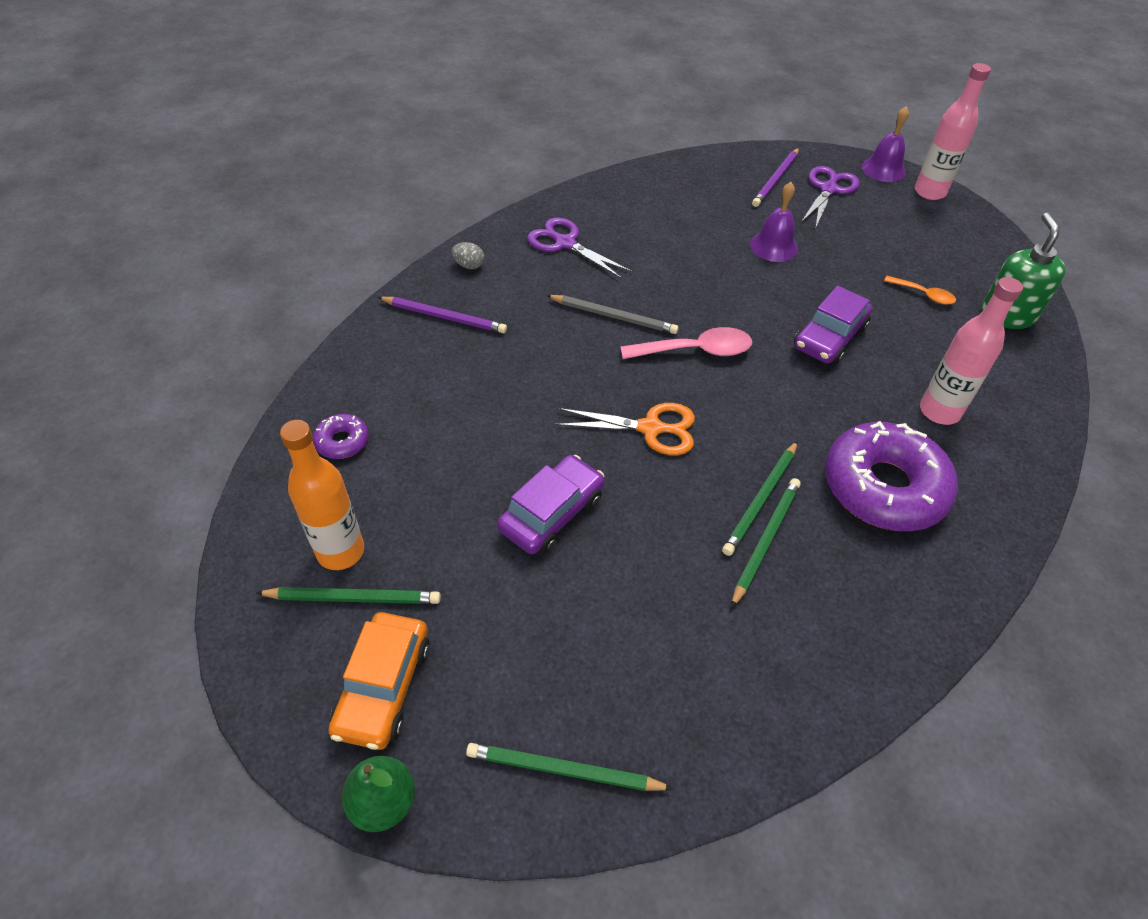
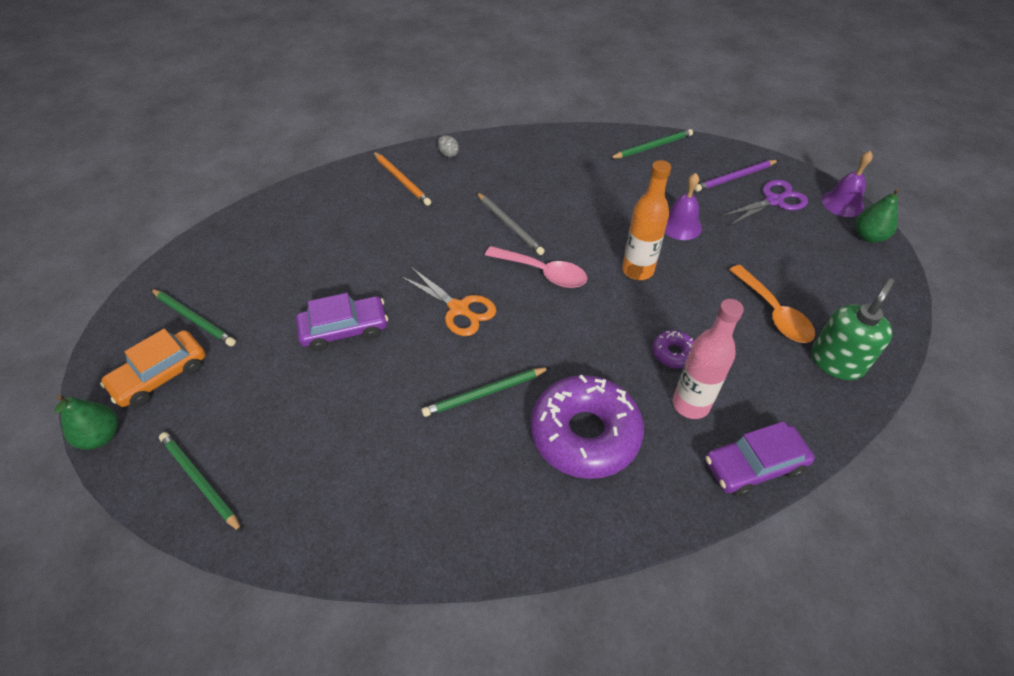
camera: 35 degrees right, 0 degrees up
(341, 551) = (213, 290): orange bottle -> orange bottle (637, 270)
(342, 442) = (273, 228): purple donut -> purple donut (673, 353)
(444, 317) = (402, 180): purple pencil -> orange pencil
(565, 243) = (525, 164): purple scissors -> none
(765, 540) = (459, 421): green pencil -> green pencil (652, 146)
(829, 337) = (656, 309): purple car -> purple car (754, 466)
(923, 294) = (773, 313): orange spoon -> orange spoon, size x1.72
(929, 192) = (868, 236): pink bottle -> green pear

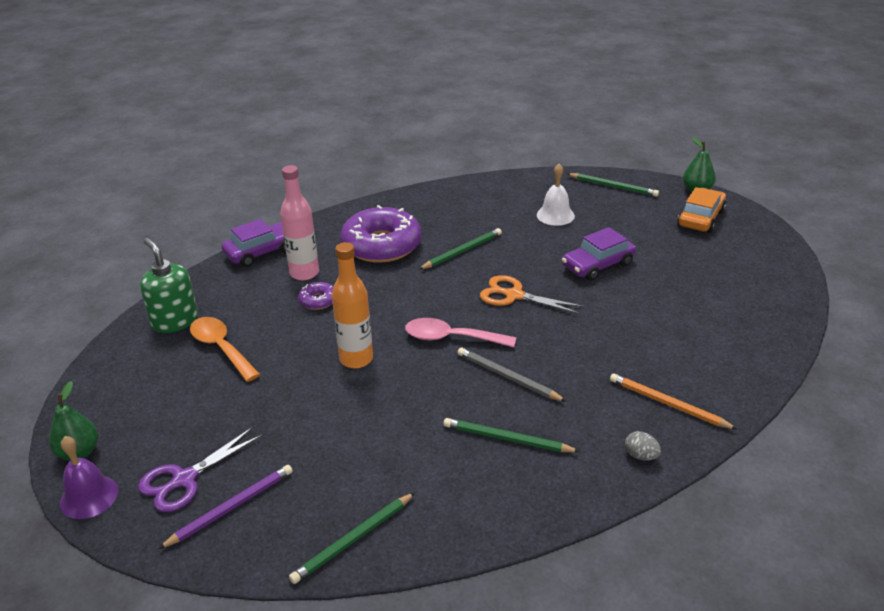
camera: 165 degrees right, 15 degrees down
(194, 319) = (722, 249): green pencil -> green pencil (507, 439)
(329, 434) = (555, 215): none -> white bell
(680, 225) = (310, 418): purple bell -> none
(836, 362) = (175, 321): green soap dispenser -> green soap dispenser turned 120 degrees clockwise

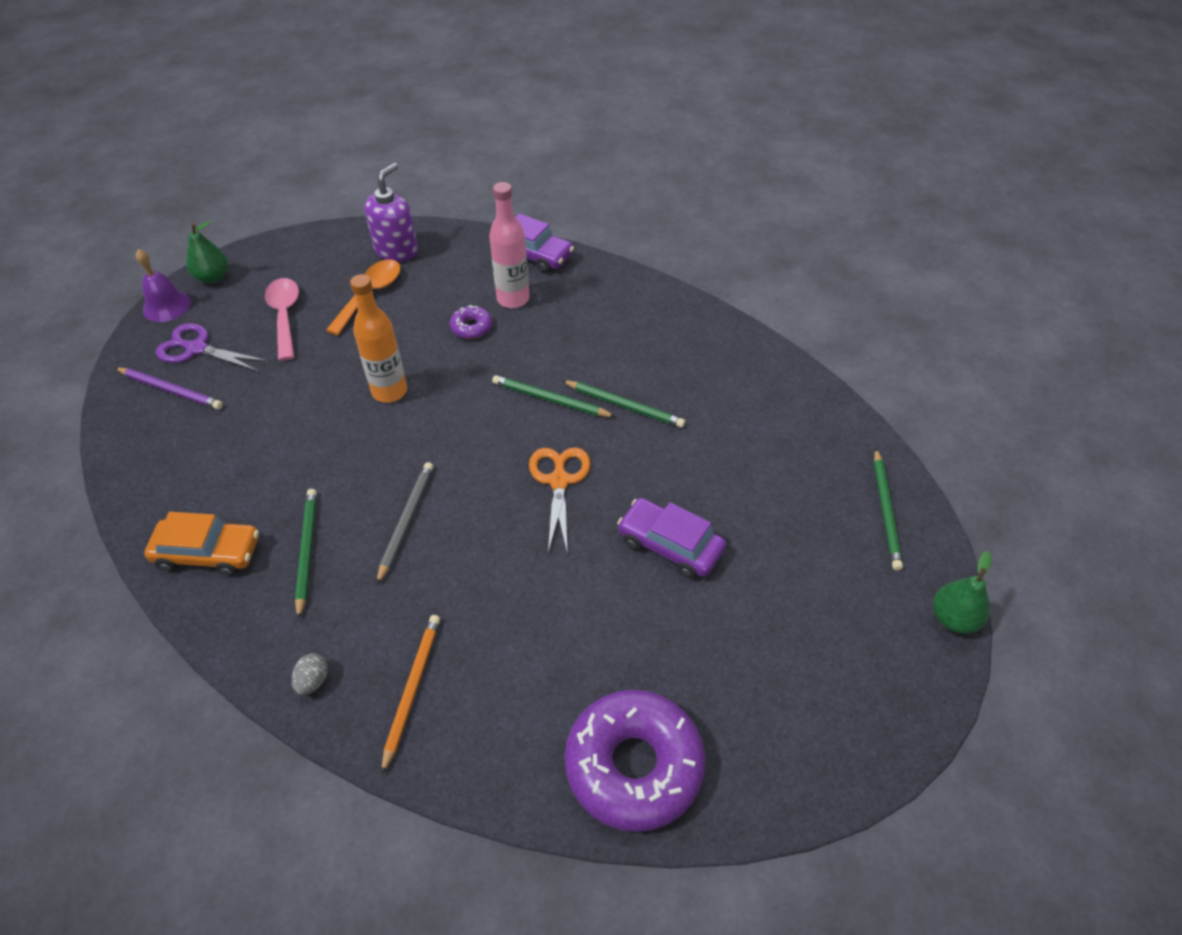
camera: 65 degrees right, 15 degrees up
(175, 321) = (396, 250): green soap dispenser -> purple soap dispenser
(353, 540) = (148, 482): green pencil -> green pencil (550, 399)
(381, 245) = (597, 335): purple donut -> purple donut (634, 765)
(451, 338) = (454, 452): pink spoon -> pink spoon (285, 316)
(555, 215) = (763, 468): white bell -> none
(700, 218) = (870, 640): orange car -> orange car (208, 552)

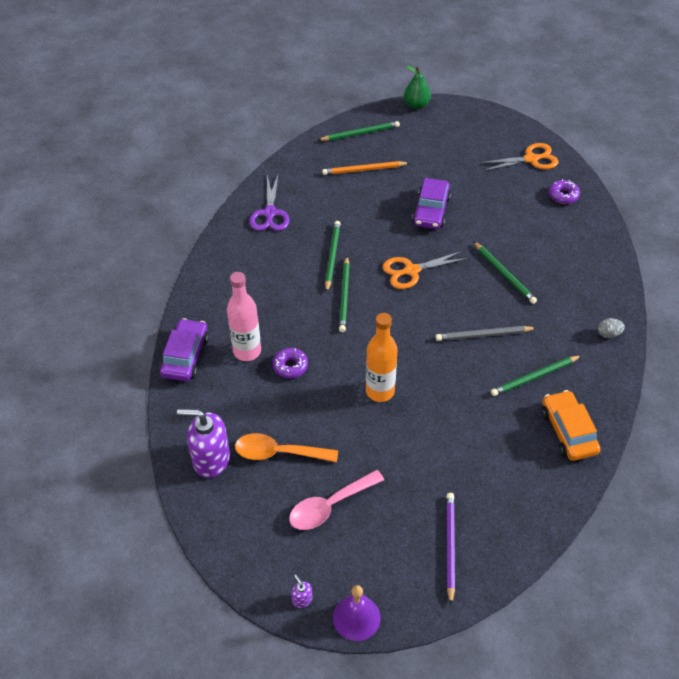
camera: 110 degrees left, 0 degrees up
(196, 348) = (397, 555): purple scissors -> purple scissors (270, 213)
(213, 277) = (302, 599): green pear -> purple soap dispenser
(412, 689) = (584, 289): orange pencil -> orange pencil (364, 170)
(497, 591) = (504, 274): none -> green pencil
(634, 765) = (563, 195): purple donut -> purple donut, size x0.44
(750, 755) = (531, 159): none -> orange scissors

